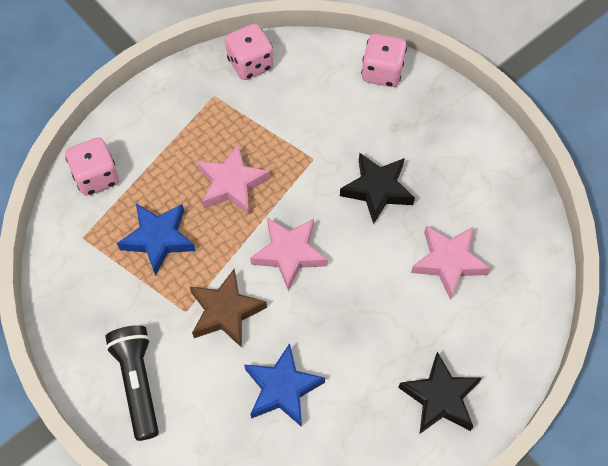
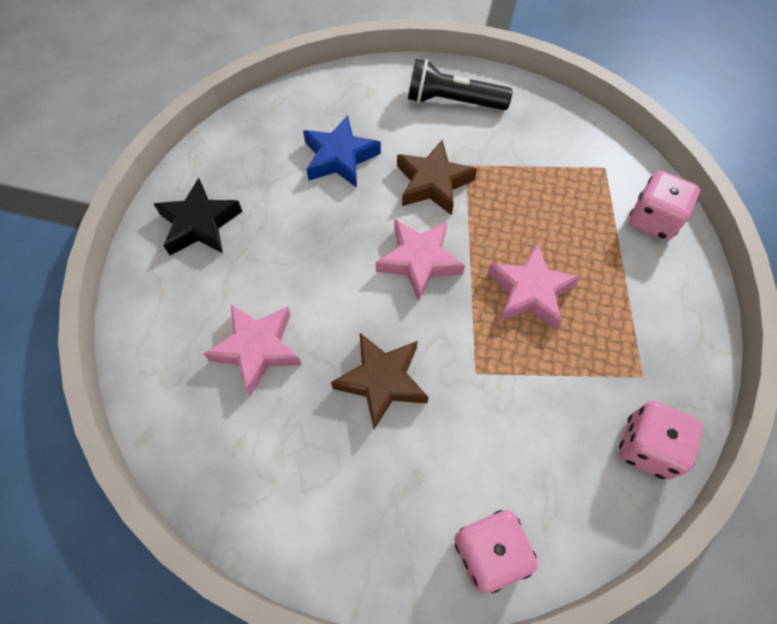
camera: 145 degrees right, 0 degrees up
(138, 383) = (453, 101): black flashlight -> black flashlight turned 150 degrees clockwise
(158, 239) = (543, 203): blue star -> none
(377, 190) = (382, 381): black star -> brown star

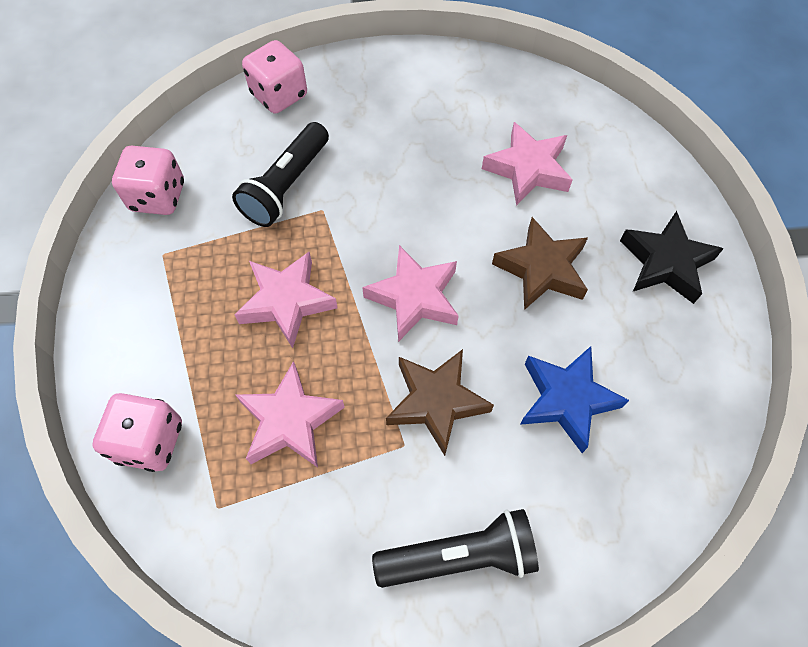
camera: 160 degrees right, 0 degrees up
(382, 381) = (405, 177): brown star -> brown star (541, 269)
(506, 413) = (287, 186): none -> black flashlight
(545, 202) = (290, 421): none -> pink star

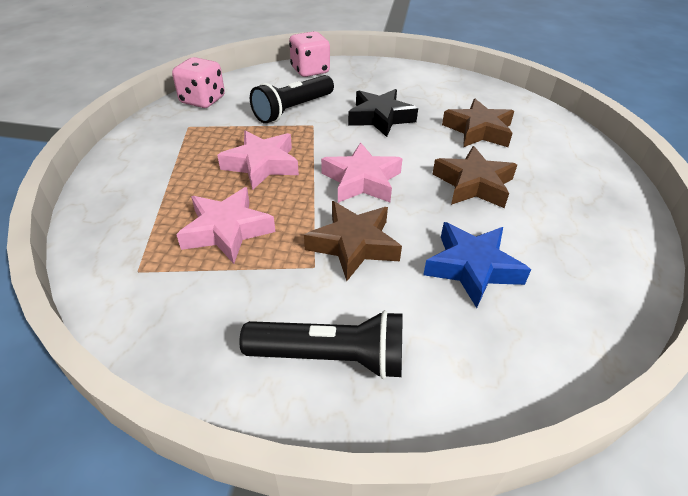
camera: 15 degrees right, 20 degrees down
(150, 441) = (113, 219): pink dice -> none
(527, 169) = (478, 131): pink star -> brown star
(665, 262) = (585, 200): black star -> black star (380, 118)

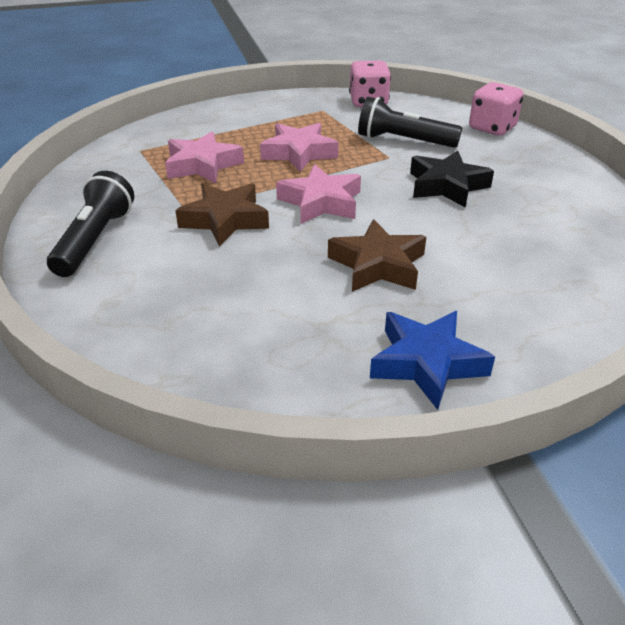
camera: 65 degrees right, 5 degrees down
(330, 357) = (95, 240): black flashlight -> black flashlight turned 150 degrees counterclockwise
(472, 268) = (237, 286): blue star -> blue star (427, 363)
(478, 131) = (498, 250): brown star -> none

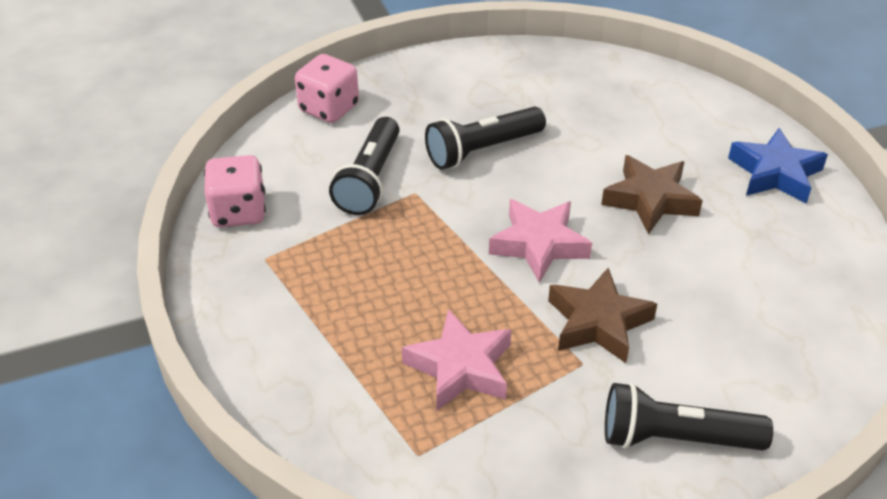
camera: 95 degrees left, 5 degrees up
(299, 153) = (413, 272): pink star -> none
(447, 186) = (482, 150): black star -> black flashlight

